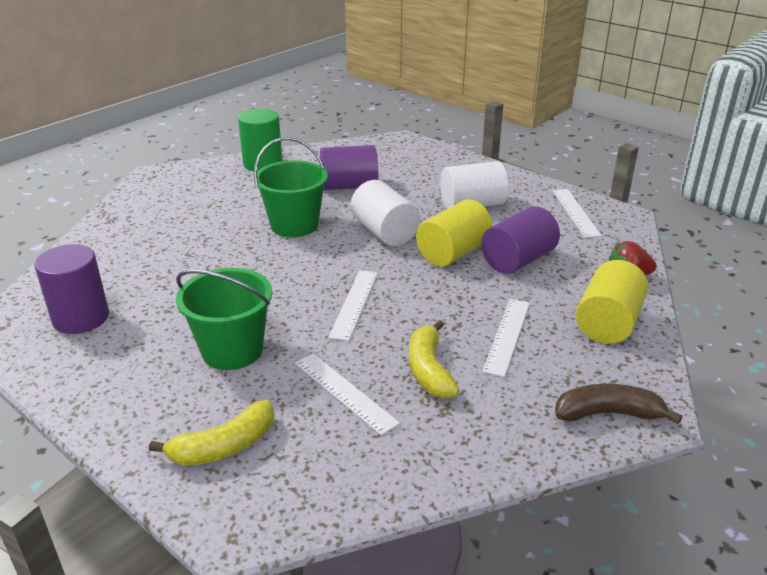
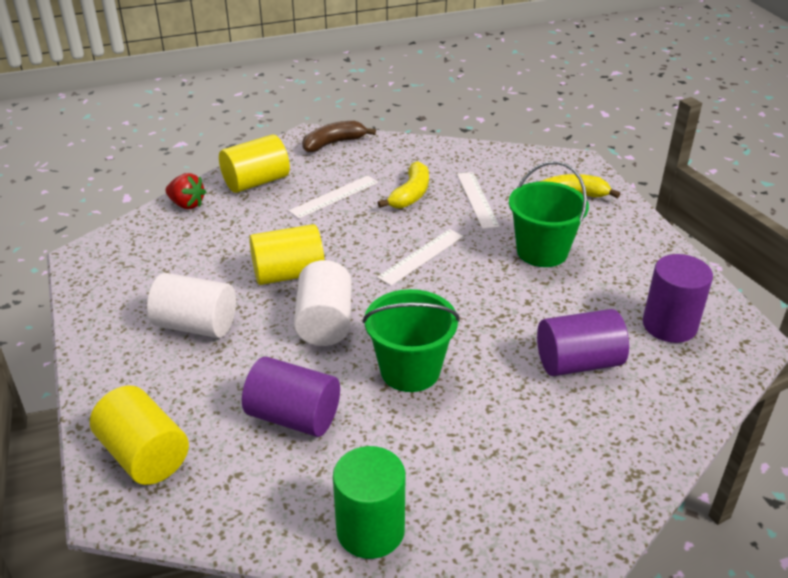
camera: 150 degrees left, 5 degrees up
(412, 154) = (144, 455): none -> yellow cylinder
(518, 260) = (245, 247): purple cylinder -> purple cylinder (578, 362)
(575, 212) = (116, 276): white ruler -> none
(608, 414) = (333, 143): brown banana -> brown banana turned 120 degrees clockwise

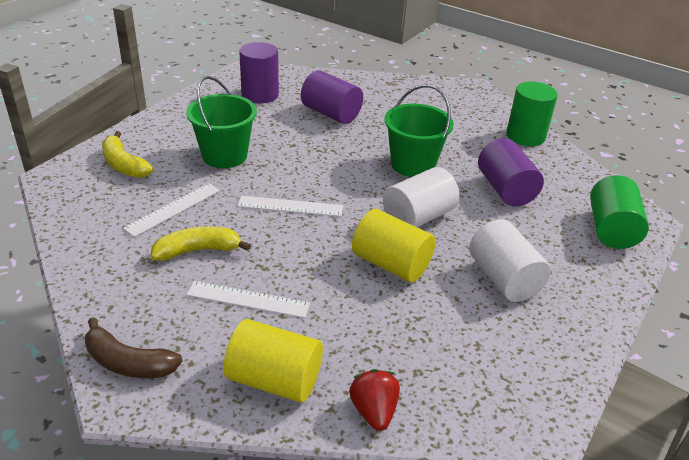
camera: 130 degrees left, 0 degrees up
(144, 455) = (611, 229): yellow cylinder -> green cylinder

